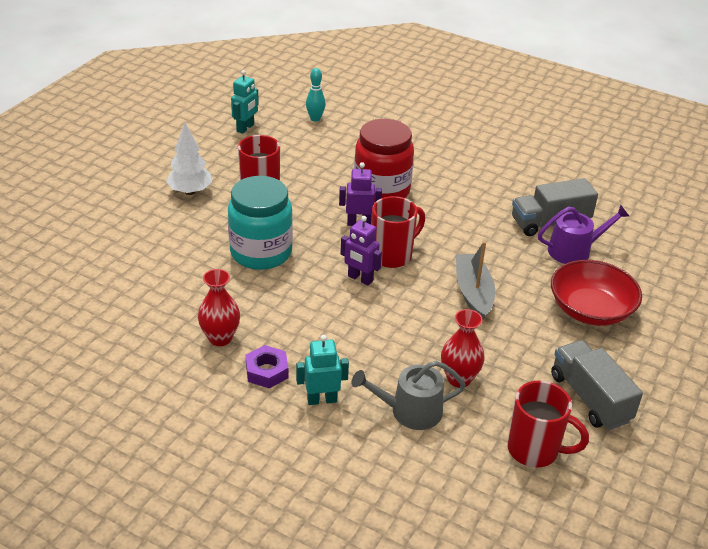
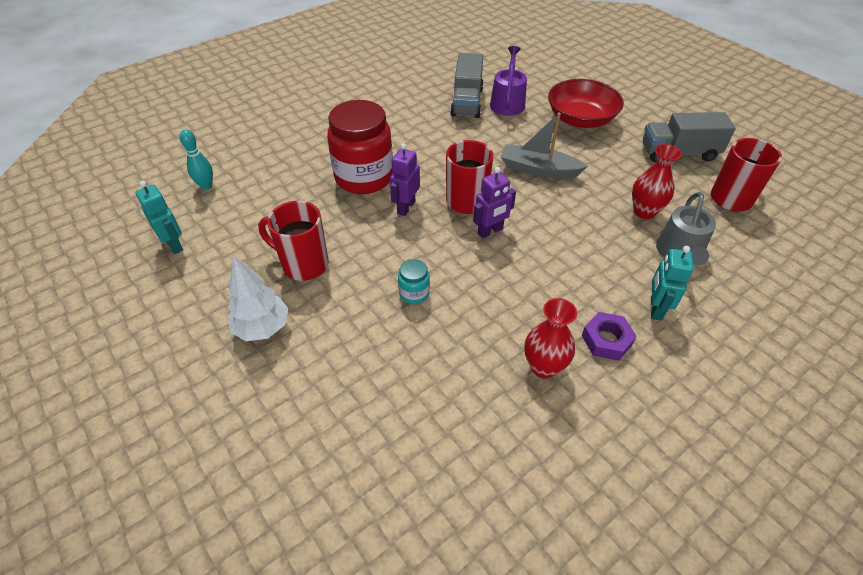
camera: 65 degrees left, 10 degrees up
(261, 252) = (414, 293): turquoise jar -> turquoise jar, size x0.43

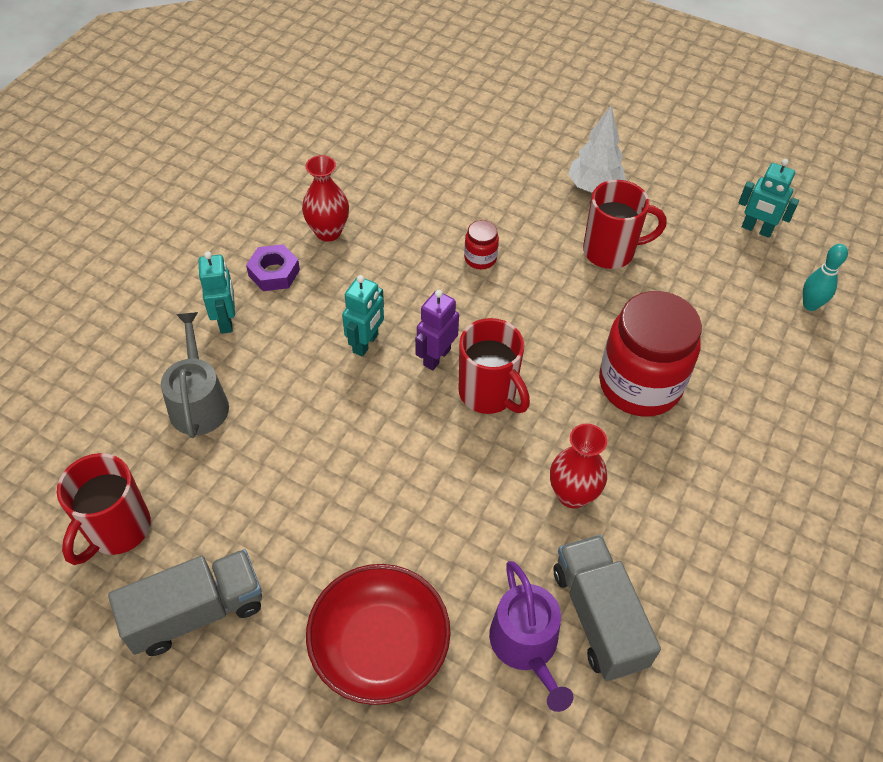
camera: 155 degrees right, 5 degrees up
(406, 207) = (555, 357): purple robot -> none
(414, 293) = (480, 258): turquoise jar -> red jar
(538, 169) = (413, 486): grey boat -> none
(540, 256) = (366, 343): none -> turquoise robot
(644, 212) = (247, 456): red vase -> red vase (572, 494)

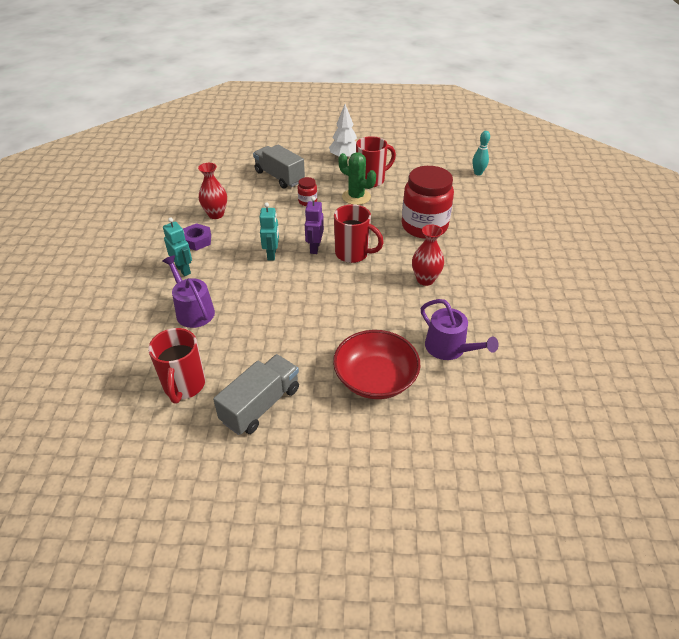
camera: 25 degrees left, 10 degrees down
(199, 402) = (193, 310): grey watering can -> purple watering can
(563, 278) = (356, 197): none -> green cactus
(598, 617) = (474, 323): grey truck -> grey truck (279, 177)
(756, 229) = (433, 153): turquoise robot -> none

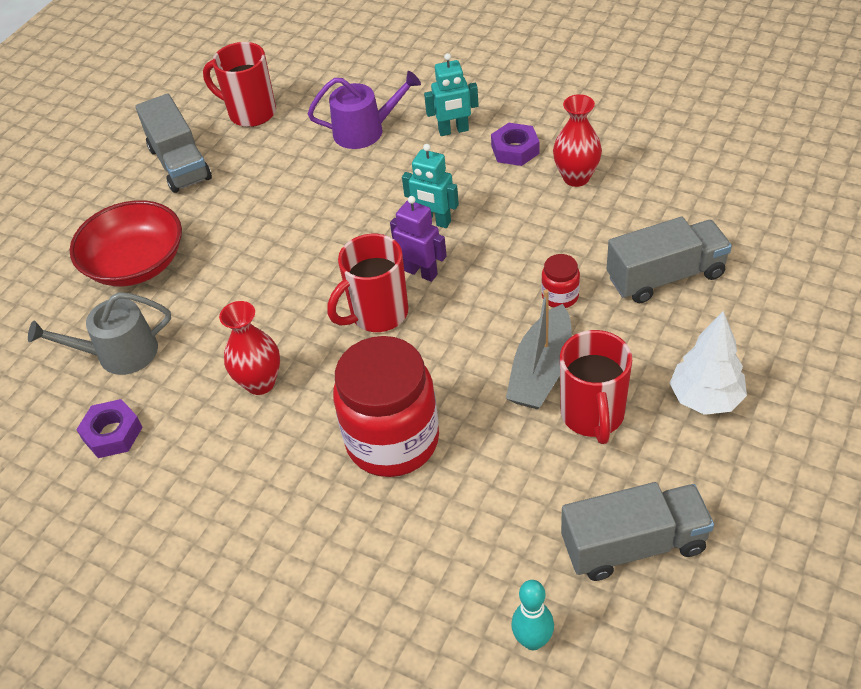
camera: 120 degrees right, 5 degrees up
(356, 197) = (541, 370): green cactus -> grey boat
(423, 161) = (633, 545): none -> grey truck
(449, 348) = (119, 354): purple watering can -> grey watering can
(499, 323) = (112, 433): none -> purple nut

